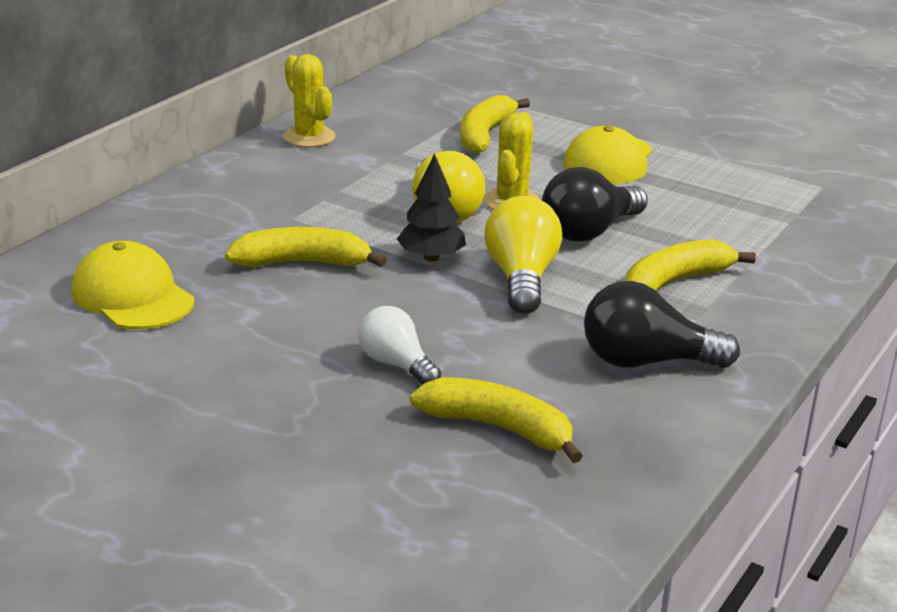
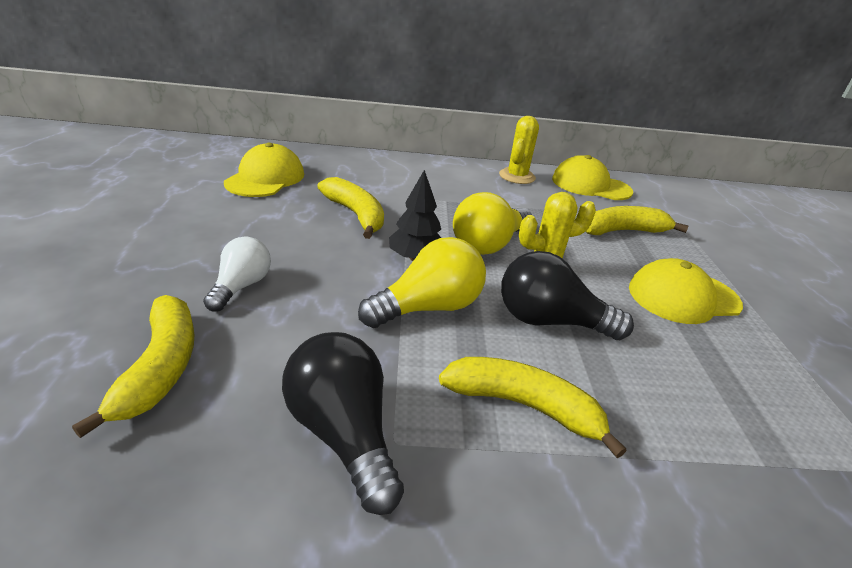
camera: 55 degrees right, 5 degrees up
(376, 106) = (590, 185): none -> yellow cap

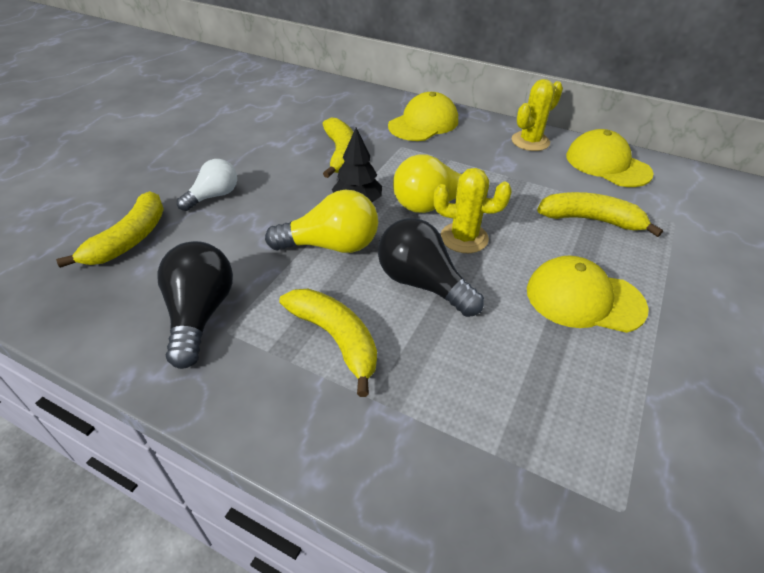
camera: 30 degrees right, 10 degrees up
(265, 178) = (296, 109): yellow cap -> yellow cap (423, 123)

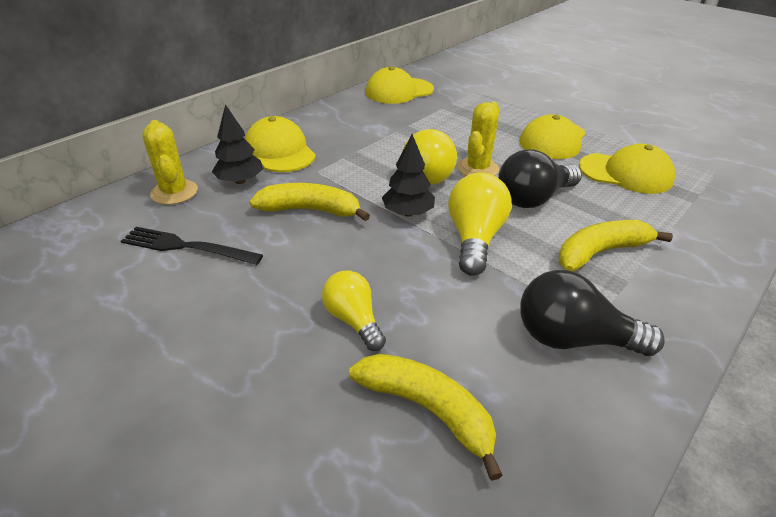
camera: 75 degrees left, 5 degrees down
(213, 196) = (353, 320): white light bulb -> yellow light bulb
(279, 118) = (186, 247): none -> black fork
(368, 117) = (240, 181): none -> black tree
(530, 141) = (348, 110): yellow cactus -> yellow cactus (174, 192)
(536, 376) = (625, 173): none -> yellow cap
(591, 220) = (467, 115): yellow banana -> none

